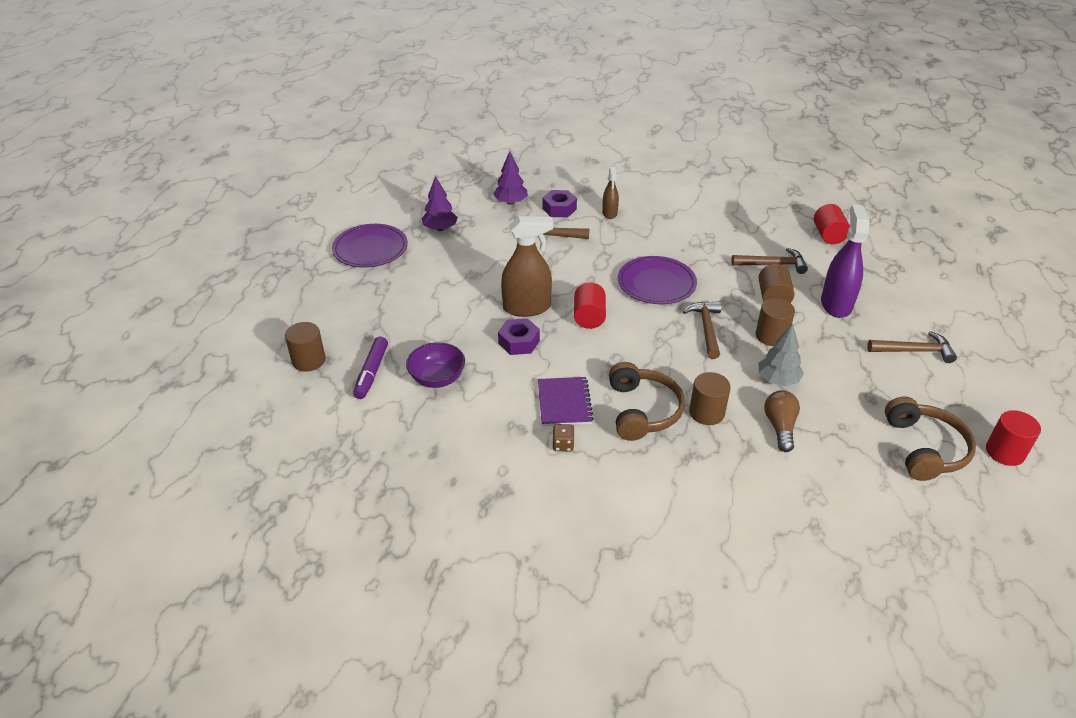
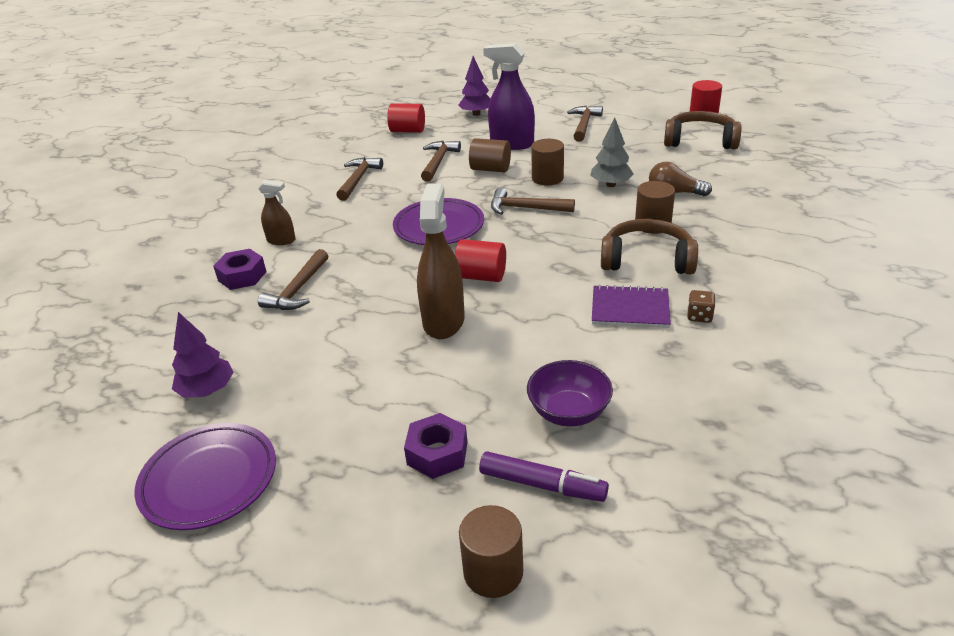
camera: 75 degrees left, 5 degrees down
(511, 202) = (193, 315): purple tree -> purple tree (476, 114)
(519, 342) = (511, 333): purple nut -> purple nut (437, 453)
(718, 227) = (358, 179): none -> brown hammer

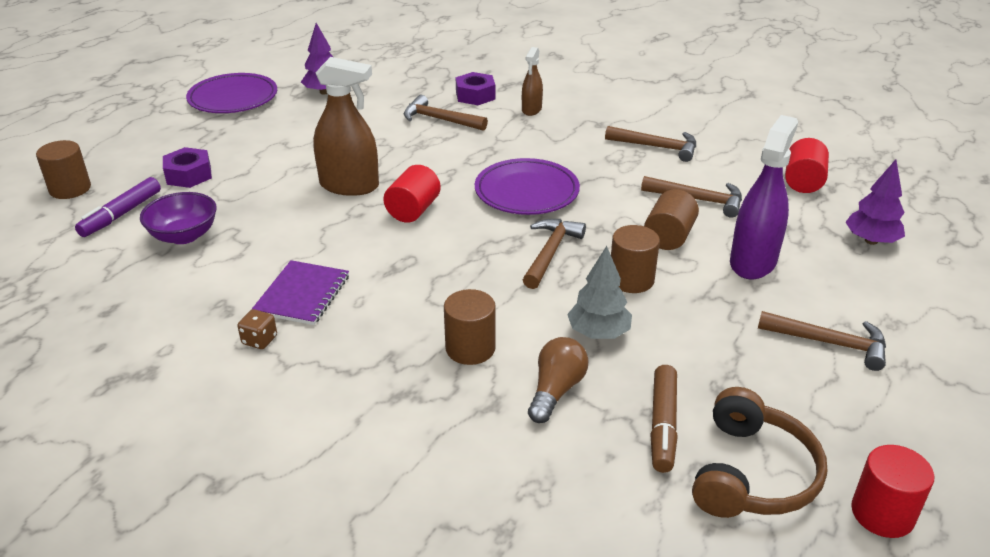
camera: 95 degrees right, 0 degrees up
(647, 259) = (390, 326): brown headphones -> none
(681, 162) = (663, 425): none -> brown marker

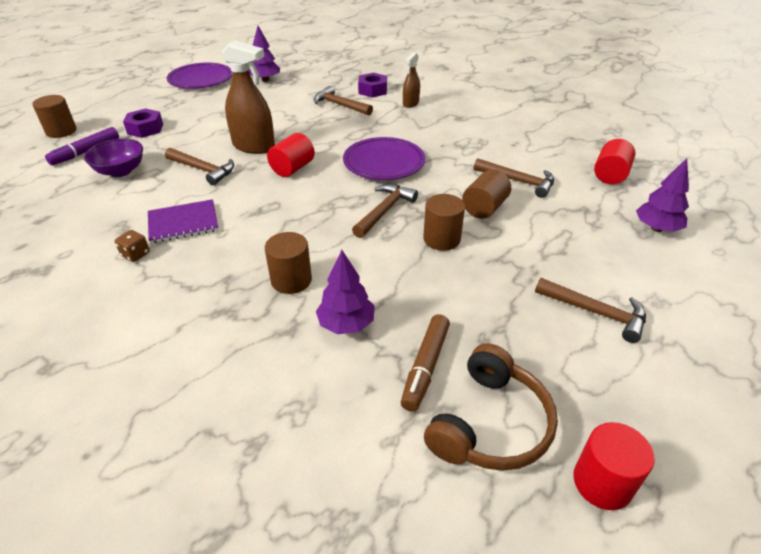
camera: 10 degrees right, 5 degrees up
(302, 294) = (183, 223): purple notebook -> purple notebook turned 45 degrees clockwise
(556, 390) = (346, 324): brown light bulb -> purple tree
(598, 333) = (399, 280): grey tree -> none
(657, 147) = (498, 138): brown hammer -> brown hammer (203, 170)
(753, 262) = (548, 235): purple spray bottle -> none

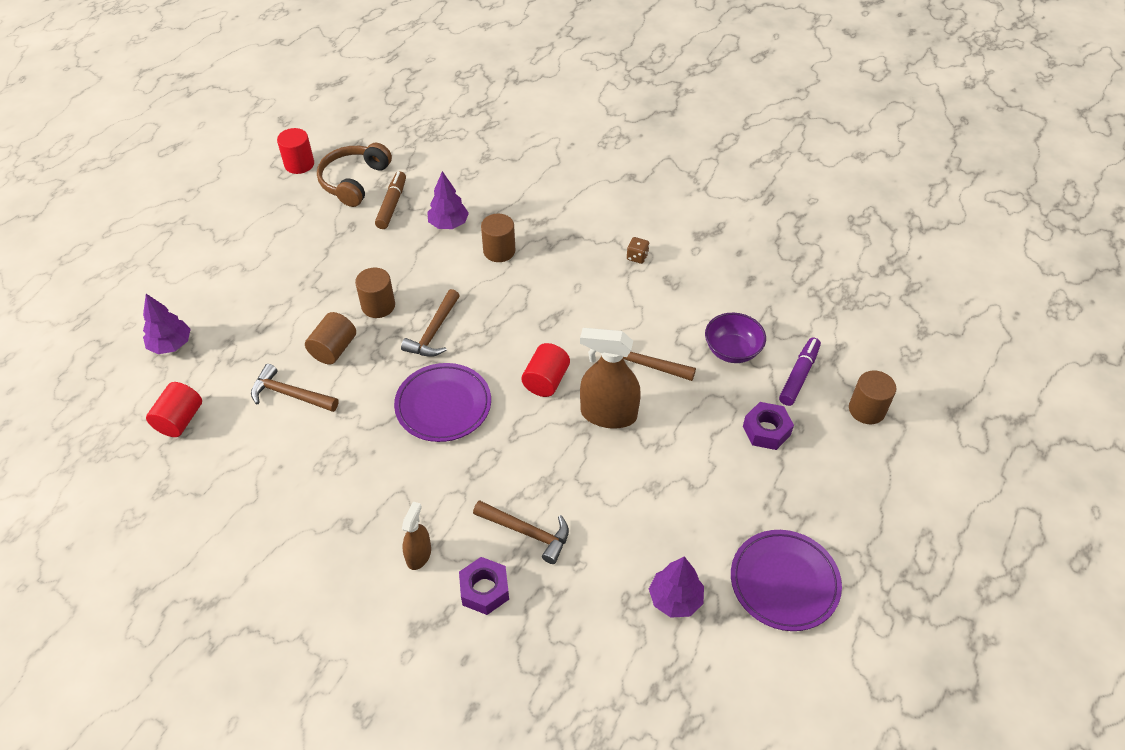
camera: 170 degrees right, 10 degrees up
(183, 223) = (618, 292): purple notebook -> none
(596, 312) = (264, 255): brown hammer -> none

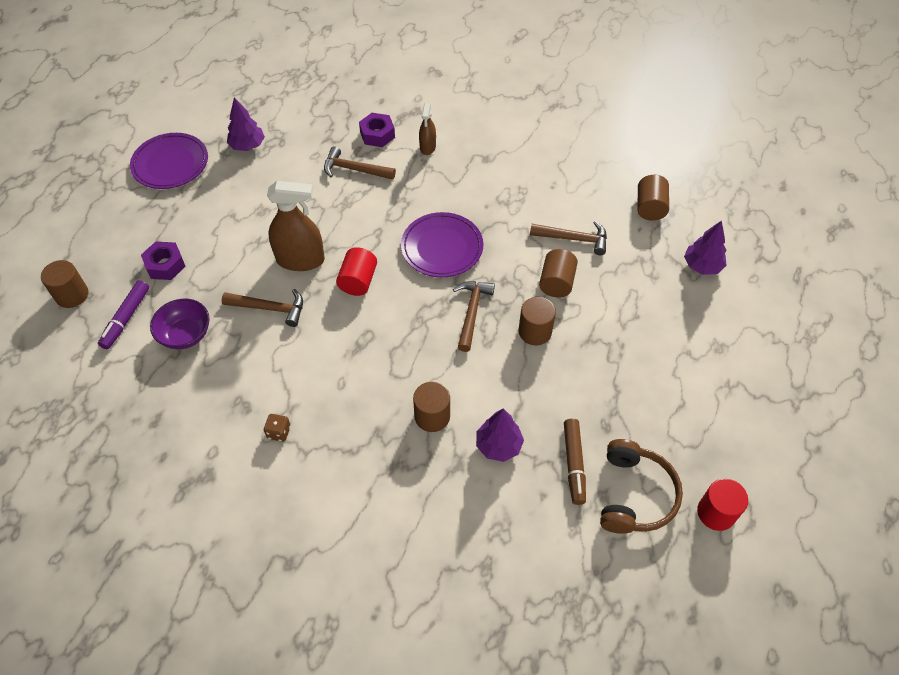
camera: 170 degrees right, 5 degrees up
(180, 420) = (650, 207): red cylinder -> brown cylinder

